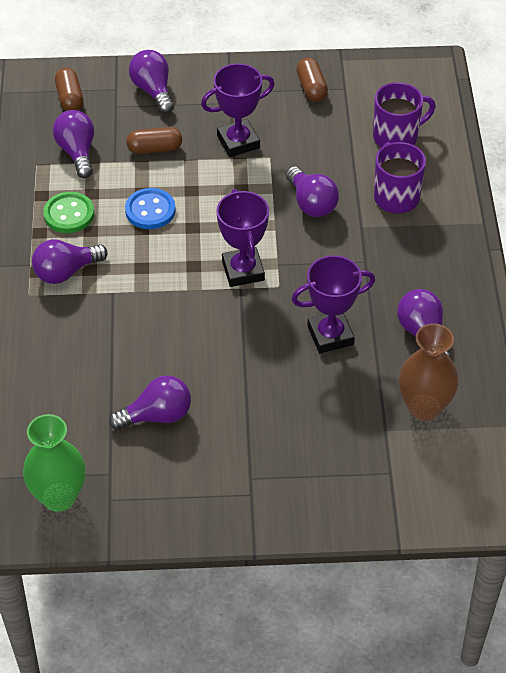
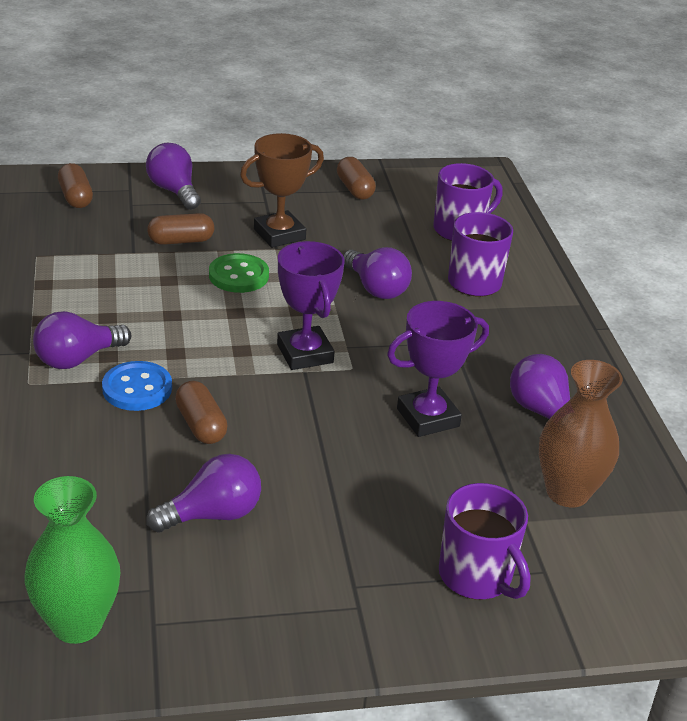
camera: 10 degrees left, 15 degrees down
(69, 214) = (79, 301): green button -> green button (238, 275)
(77, 152) = (87, 244): purple light bulb -> none
(150, 210) = (181, 297): blue button -> blue button (137, 388)
(155, 337) = (201, 425): none -> brown capsule
(238, 142) = (279, 234): purple trophy -> brown trophy
(339, 475) = (476, 576): none -> purple mug

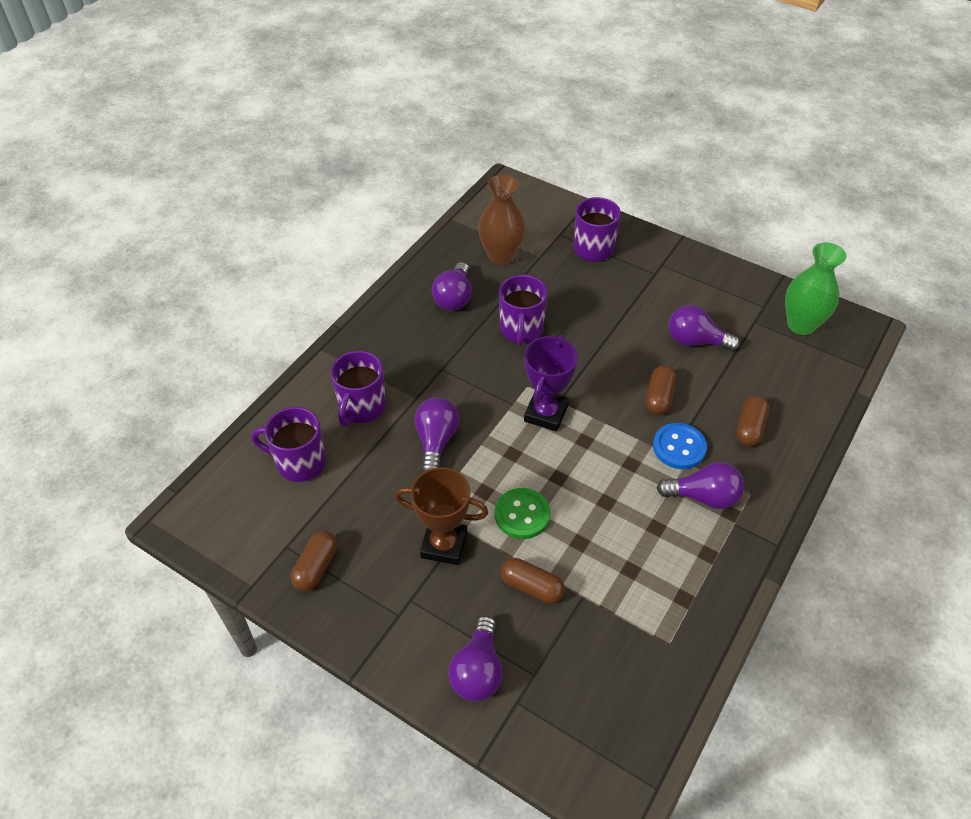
camera: 135 degrees left, 15 degrees up
(75, 197) = (579, 721): brown capsule -> brown capsule (749, 428)
(428, 417) = (521, 330): purple trophy -> purple mug

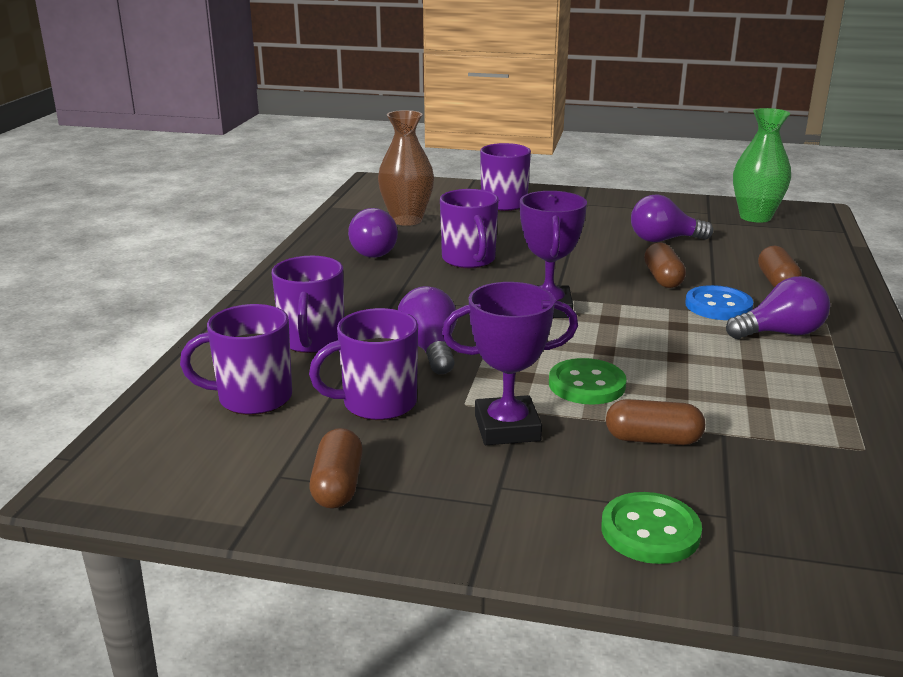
camera: 20 degrees left, 25 degrees down
(374, 493) = (377, 403): none -> purple mug
(444, 545) = (507, 428): brown trophy -> purple trophy
(477, 671) = (650, 531): purple light bulb -> green button

